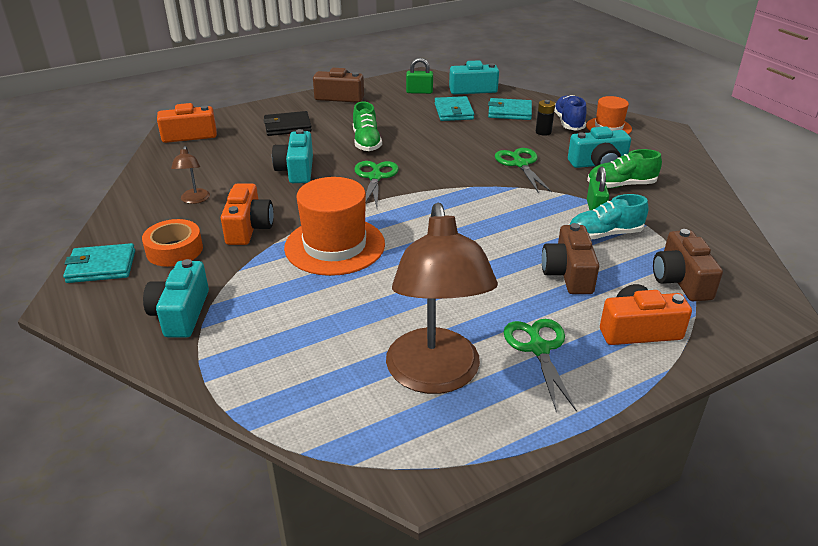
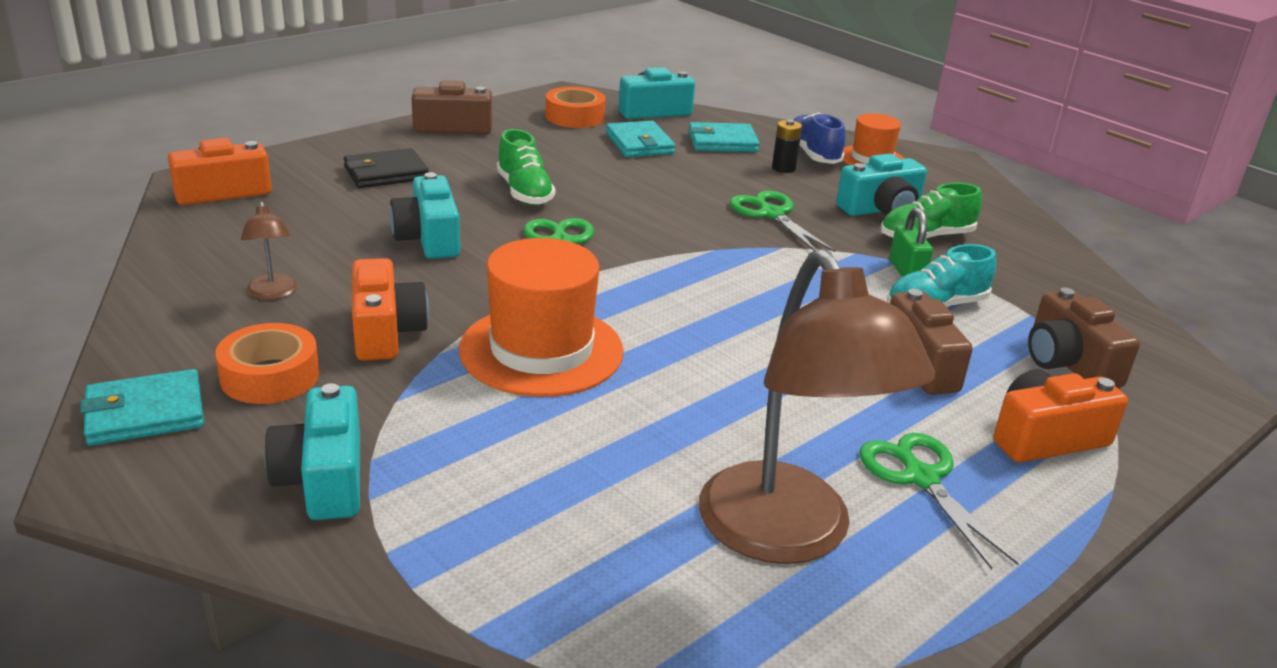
camera: 15 degrees left, 5 degrees down
(419, 92) = (574, 117): green padlock -> orange tape

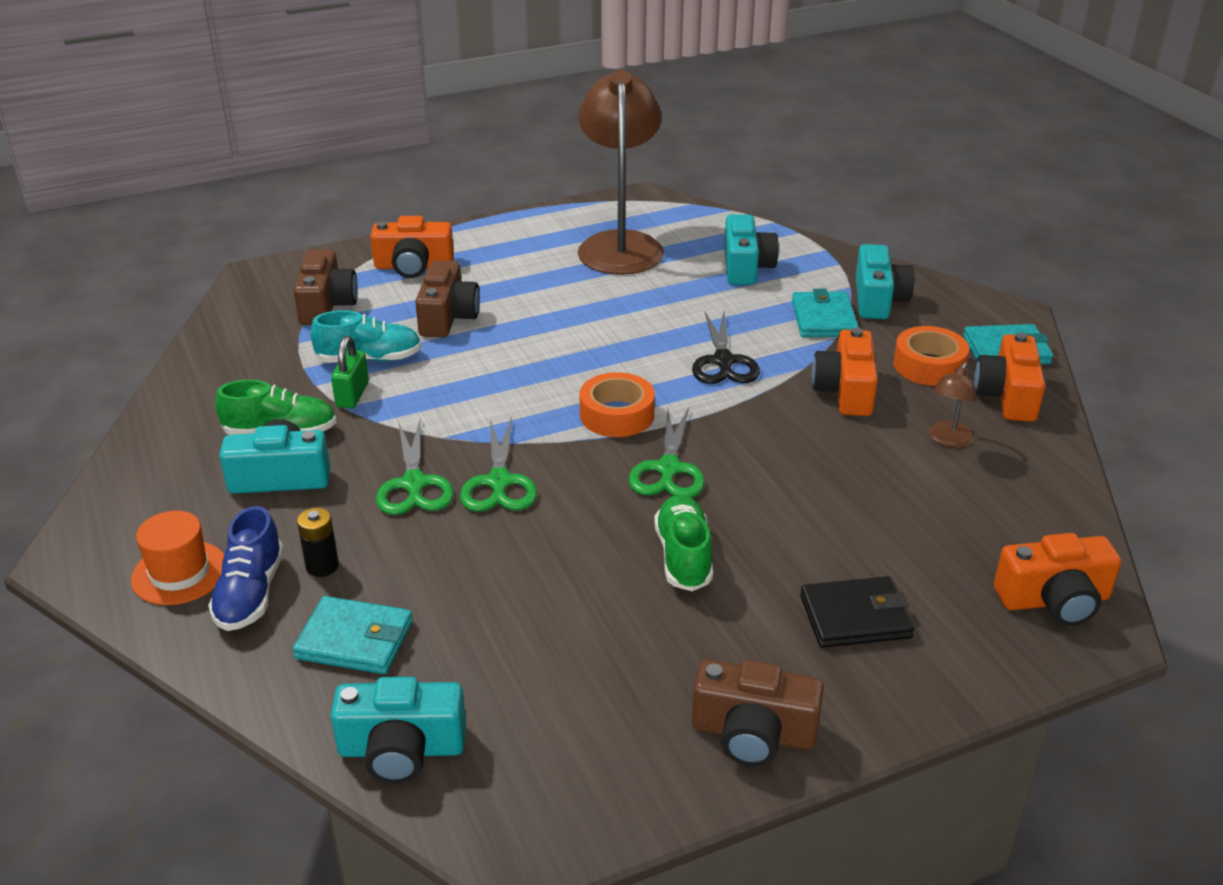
camera: 160 degrees left, 5 degrees up
(178, 348) = (1007, 396): none -> orange camera
(273, 293) = (948, 440): brown lamp -> brown lamp turned 150 degrees counterclockwise
(429, 238) = (805, 492): turquoise camera -> turquoise camera (746, 267)
(541, 350) = (723, 361): orange hat -> black scissors
(574, 117) = (544, 746): orange tape -> orange tape (617, 415)
(639, 143) = (482, 650): turquoise wallet -> turquoise wallet (823, 319)
(921, 478) = (518, 258): green scissors -> green scissors (499, 482)

